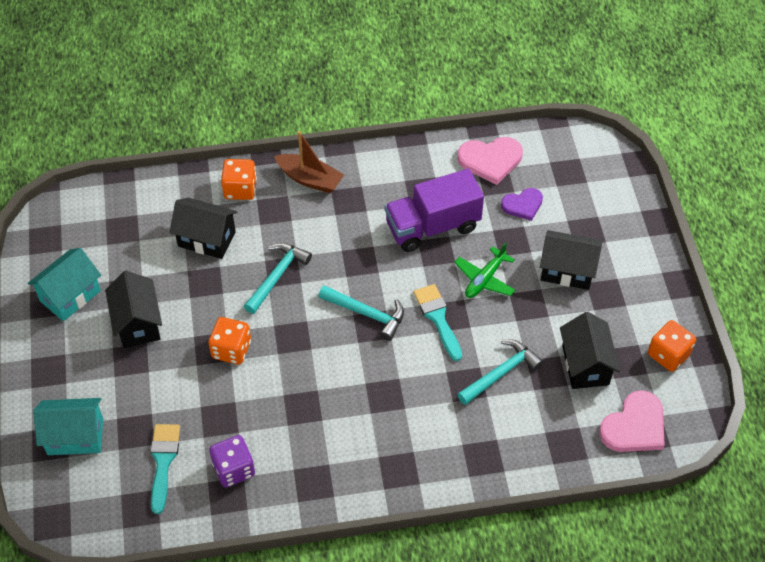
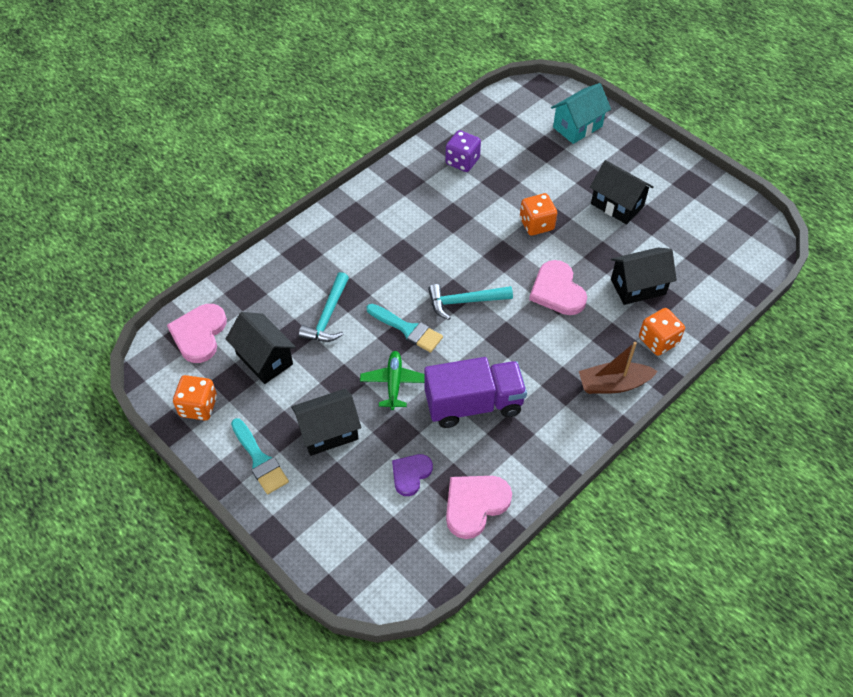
camera: 145 degrees right, 0 degrees up
(70, 296) = (682, 196): turquoise house -> none
(163, 462) = (510, 143): turquoise brush -> turquoise brush (259, 460)
(277, 276) = (557, 291): turquoise hammer -> pink heart
(432, 226) = (473, 404): purple truck -> purple truck turned 45 degrees clockwise

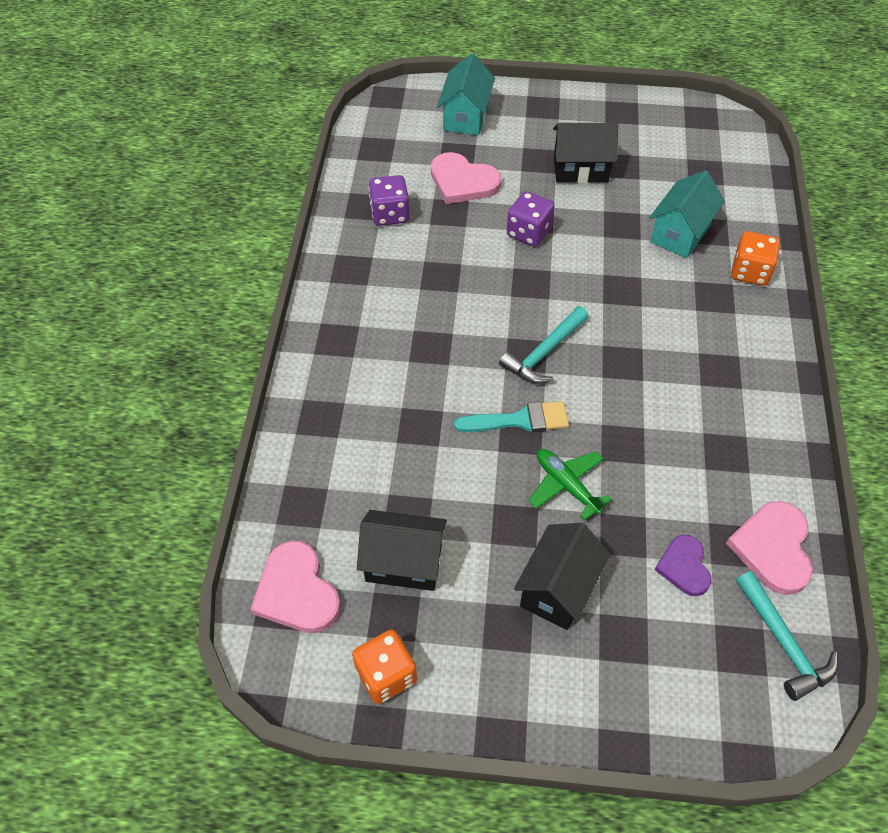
camera: 40 degrees left, 0 degrees up
(259, 460) = (519, 679): turquoise brush -> none
(328, 316) = (423, 465): turquoise hammer -> turquoise hammer (784, 643)
(473, 404) = (663, 449): purple truck -> none
(536, 224) = (528, 232): orange dice -> purple dice
(557, 291) = (616, 284): pink heart -> pink heart (463, 181)
(613, 384) = (758, 338): brown boat -> none
(638, 287) = (680, 233): black house -> turquoise house

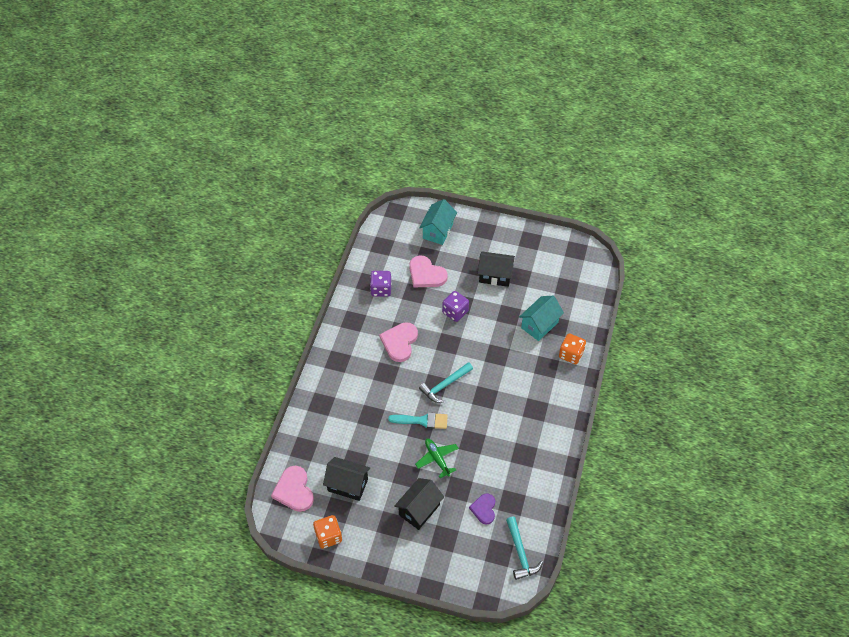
camera: 10 degrees right, 0 degrees up
(773, 548) = (531, 507): pink heart -> pink heart (399, 342)

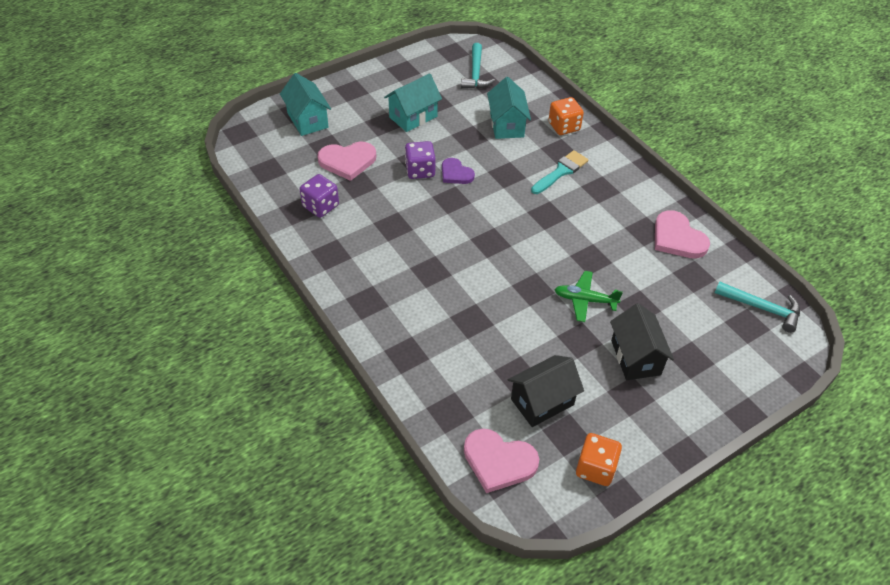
camera: 50 degrees left, 5 degrees down
(399, 342) = (405, 235): pink heart -> pink heart (677, 238)
(422, 421) = (524, 281): turquoise brush -> turquoise brush (561, 171)
(444, 385) = (499, 235): turquoise hammer -> turquoise hammer (476, 73)
(484, 509) = (683, 303): purple heart -> purple heart (456, 173)
(495, 276) = (413, 117): black house -> turquoise house

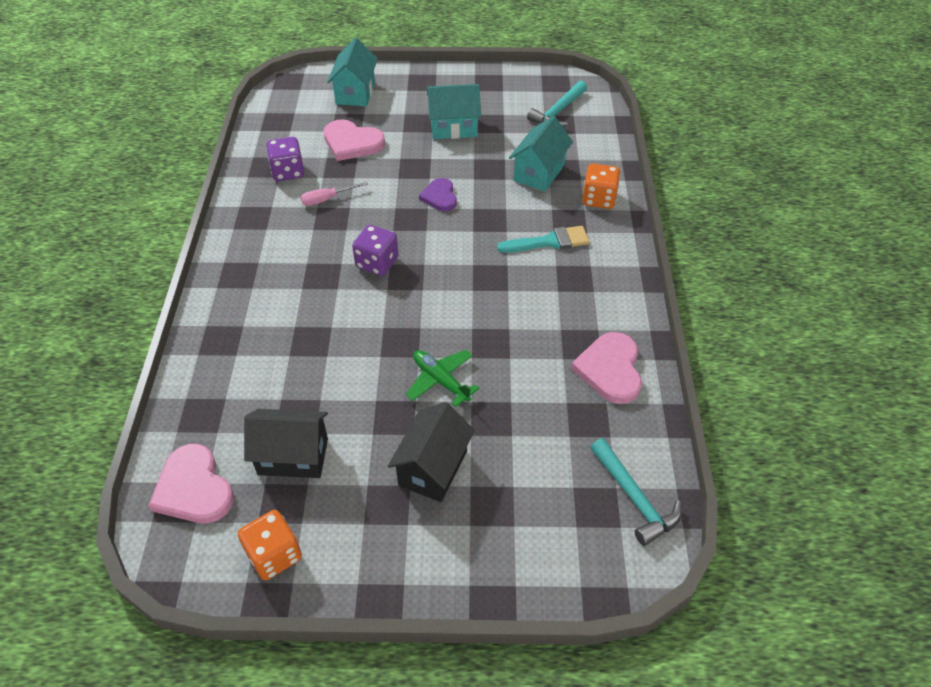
camera: 35 degrees right, 0 degrees up
(374, 213) = (327, 199): none -> pink screwdriver
(420, 170) = (409, 179): purple dice -> purple dice (377, 263)

